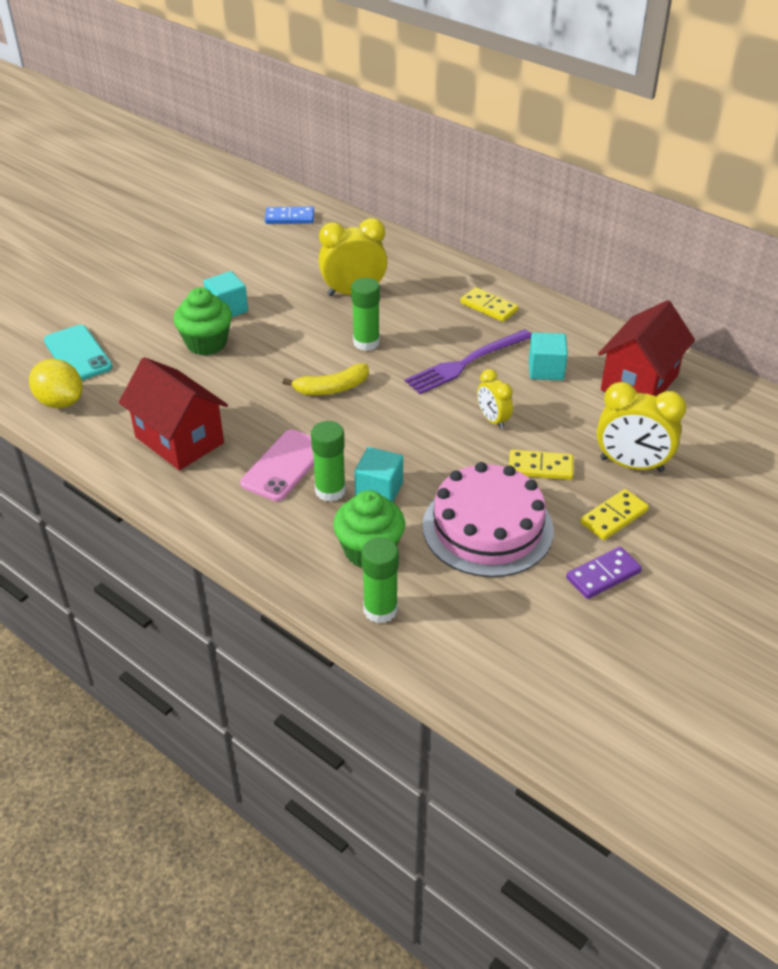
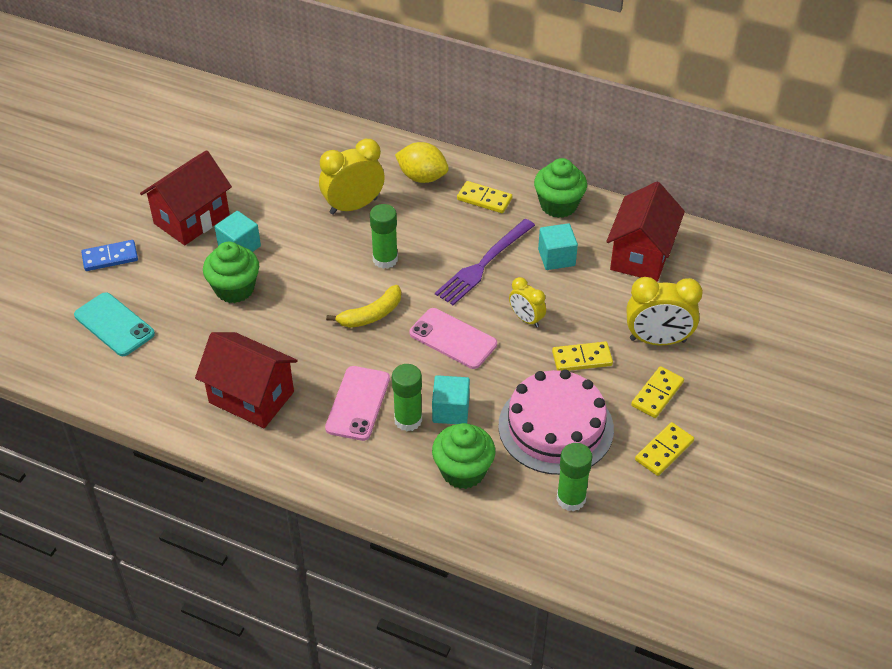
camera: 15 degrees left, 5 degrees up
(60, 402) = (120, 380): yellow lemon -> yellow lemon (422, 177)
(192, 279) = (192, 219): none -> red house
(289, 218) = (259, 130): blue domino -> blue domino (110, 257)
(380, 610) = (491, 524): green glue stick -> green glue stick (571, 499)
(408, 424) = (453, 339): none -> pink phone
(565, 324) = (558, 205): none -> green cupcake
(603, 575) = (664, 451): purple domino -> yellow domino

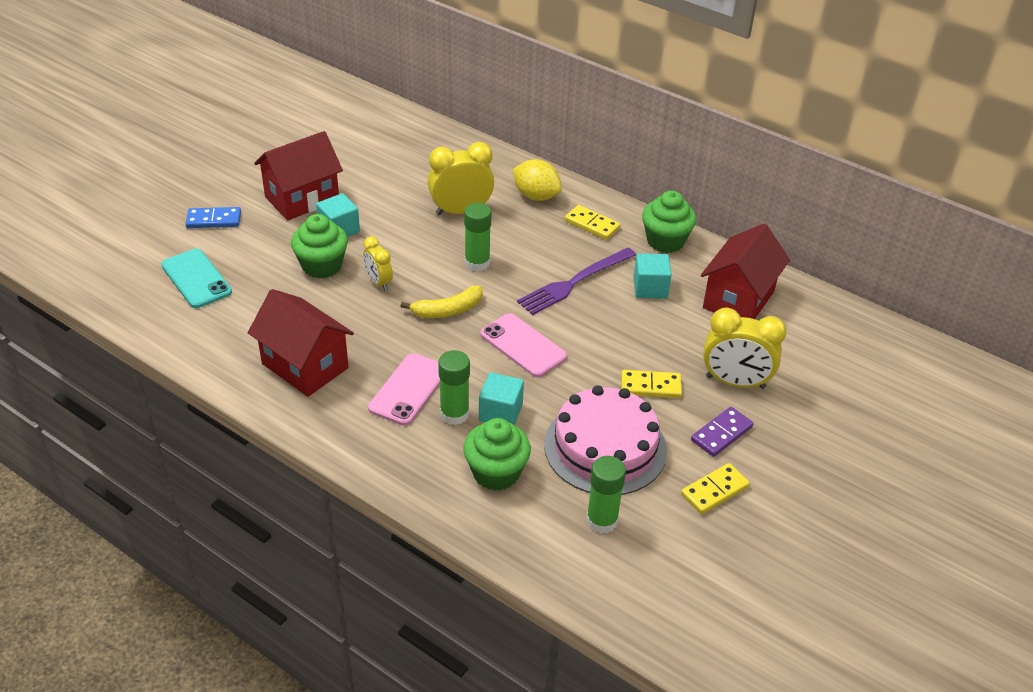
camera: 10 degrees right, 5 degrees down
(526, 319) = (603, 340): yellow clock -> yellow clock (378, 282)
(657, 394) = (721, 434): yellow domino -> purple domino

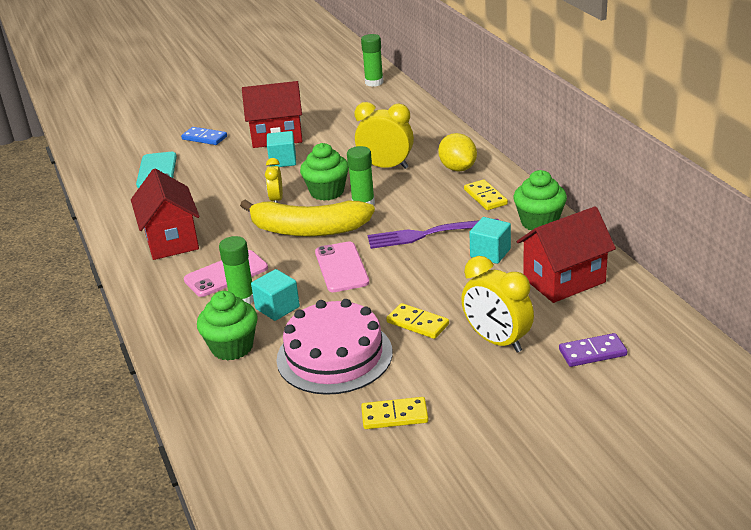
camera: 35 degrees right, 10 degrees down
(322, 266) = (247, 181): green cupcake -> green cupcake (327, 192)
(448, 310) = (308, 230): yellow banana -> yellow banana, size x1.84
(602, 520) = (278, 406): green glue stick -> green glue stick (374, 82)
(721, 434) = (444, 376): purple domino -> purple domino (592, 353)

